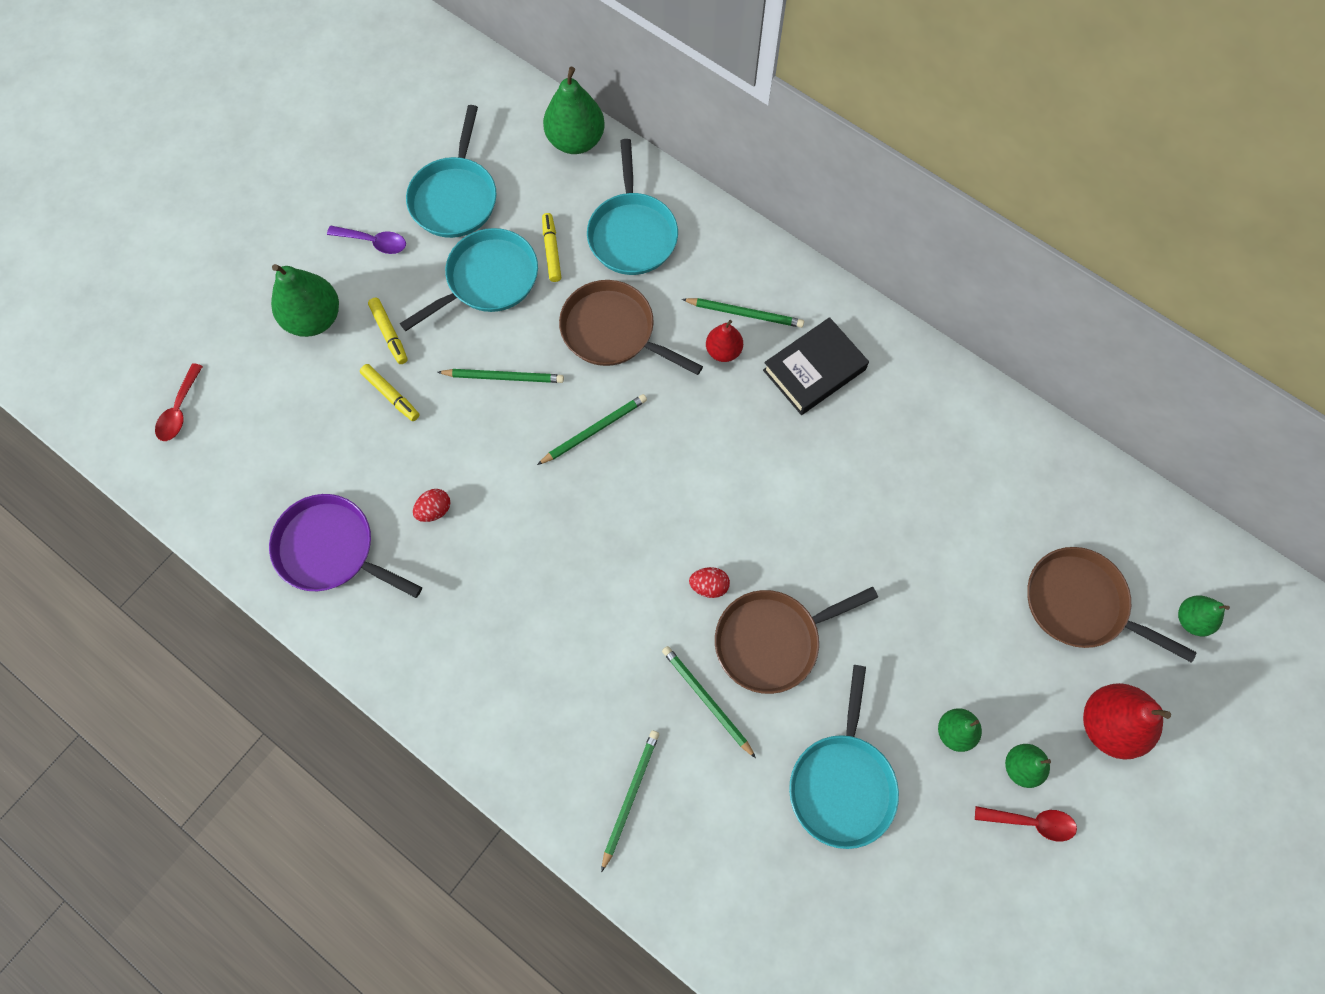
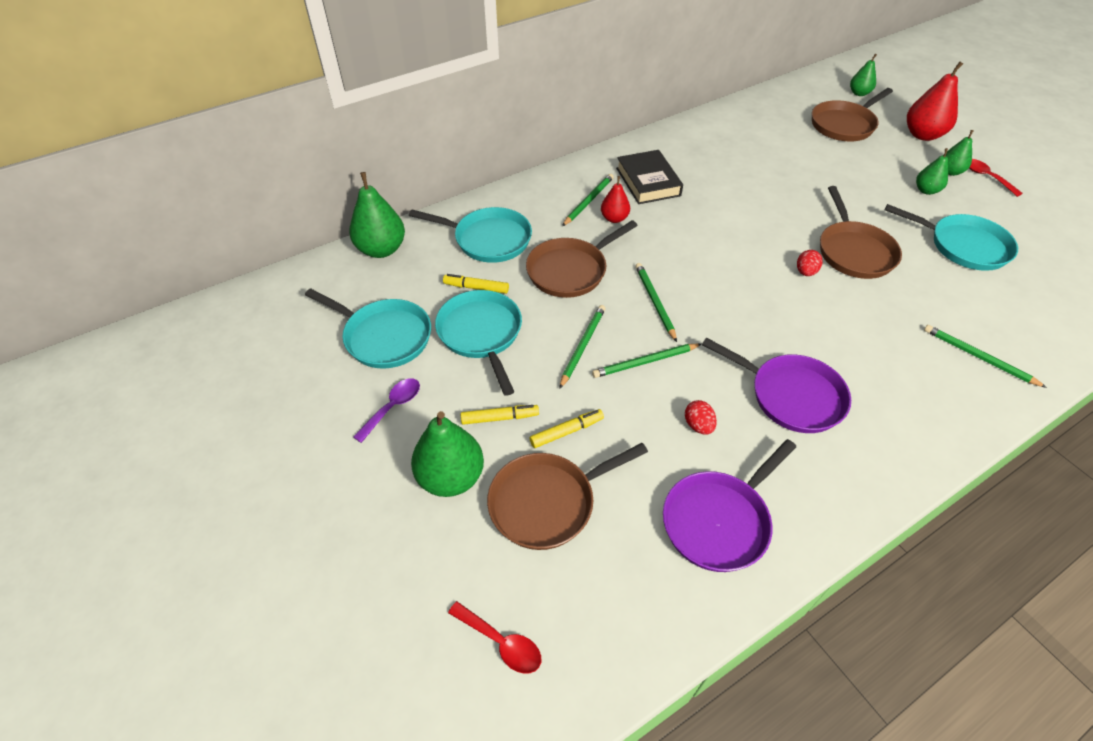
camera: 70 degrees left, 20 degrees down
(311, 403) = (547, 502): none -> brown pan
(502, 593) = (790, 396): none -> purple pan
(707, 700) = (899, 295): green pencil -> green pencil (645, 362)
(1031, 822) = (986, 177): red spoon -> red spoon turned 60 degrees counterclockwise

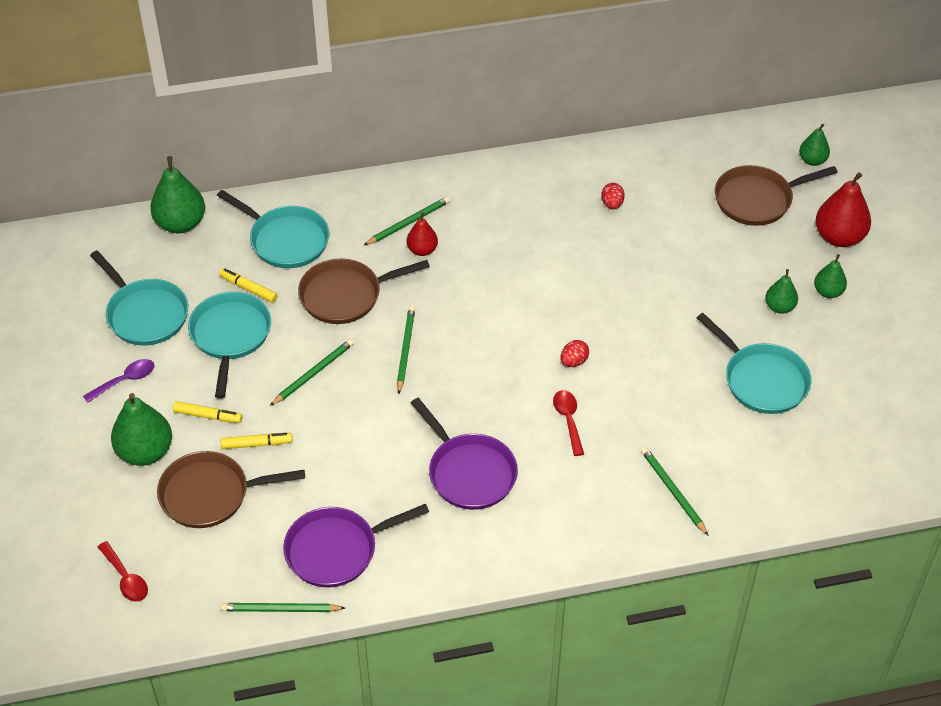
camera: 20 degrees right, 0 degrees up
(645, 362) = (360, 404): green pencil -> green pencil (281, 609)
(648, 182) = (484, 216): black book -> none
(698, 425) = (370, 472): red egg -> red egg (612, 204)
(853, 251) = (640, 354): brown pan -> none
(986, 177) = (864, 309): red spoon -> red spoon (568, 420)

